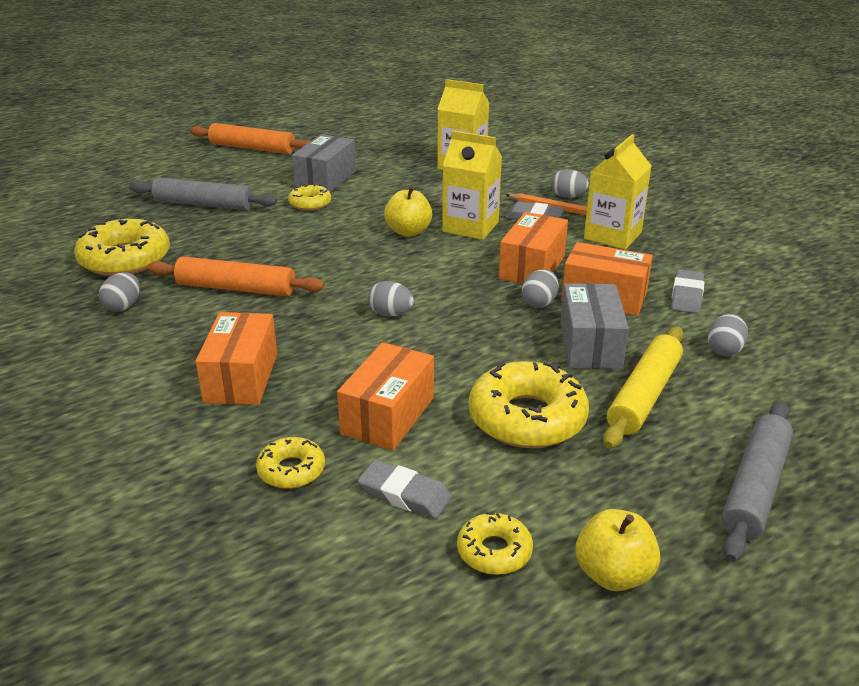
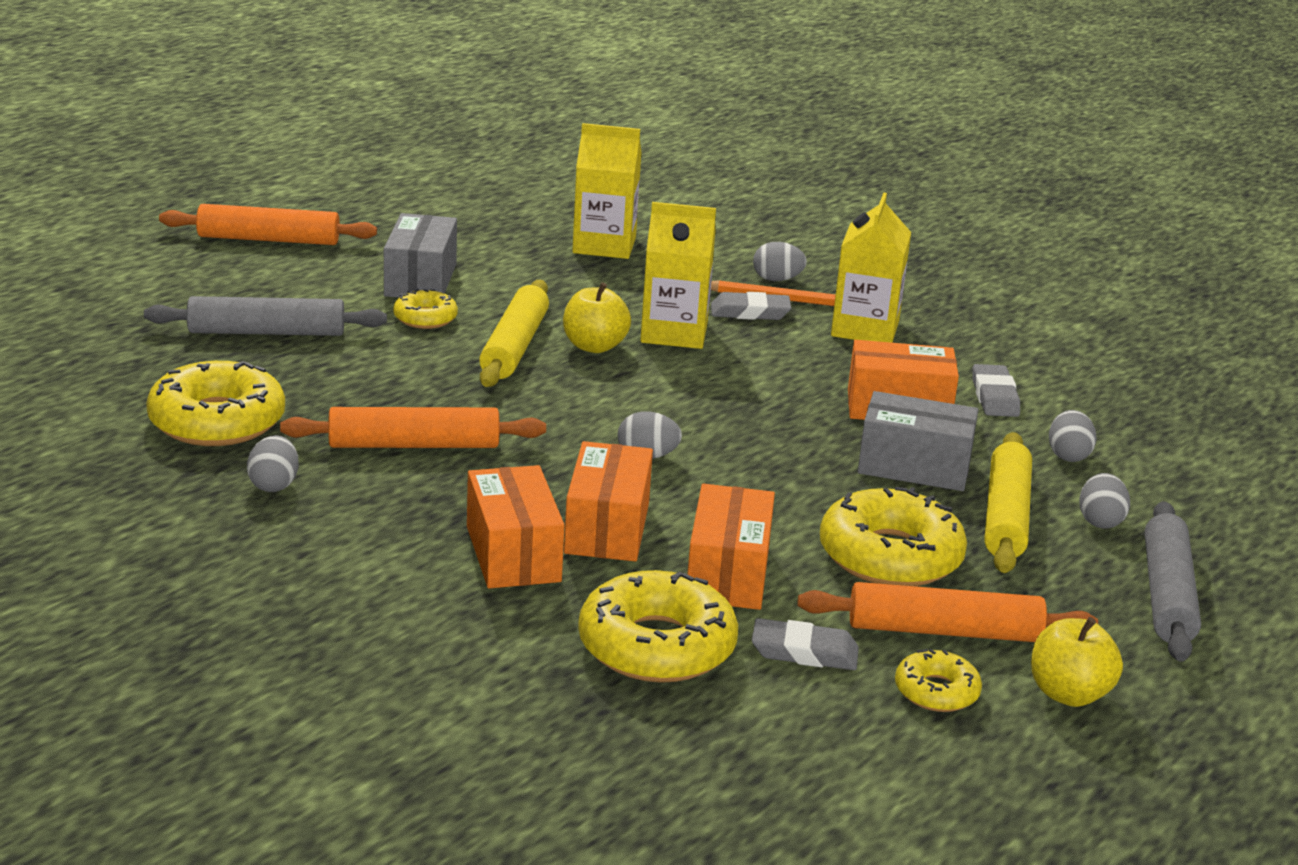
camera: 20 degrees left, 5 degrees down
(291, 470) = (656, 646): yellow donut -> yellow donut, size x1.88
(354, 227) = (514, 347): none -> yellow rolling pin
(532, 267) = (788, 379): orange box -> orange box (607, 528)
(534, 493) = (944, 631): none -> orange rolling pin
(539, 303) = (824, 423): grey egg -> grey egg (1100, 521)
(590, 345) = (914, 467): grey box -> grey box turned 60 degrees counterclockwise

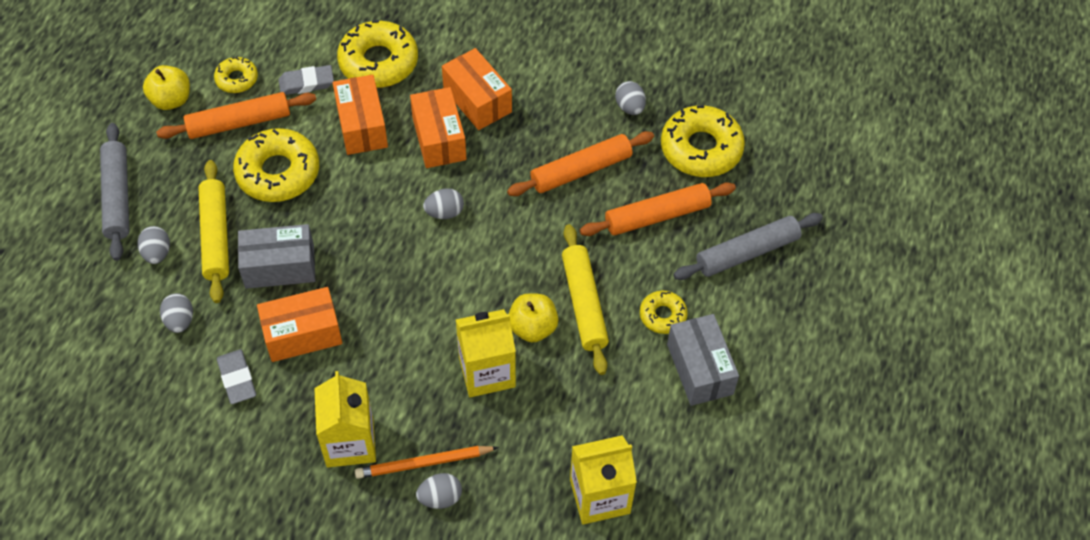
camera: 160 degrees right, 30 degrees up
(268, 239) = (845, 381): orange rolling pin -> orange rolling pin (657, 216)
(750, 312) = (443, 429): grey eraser -> none

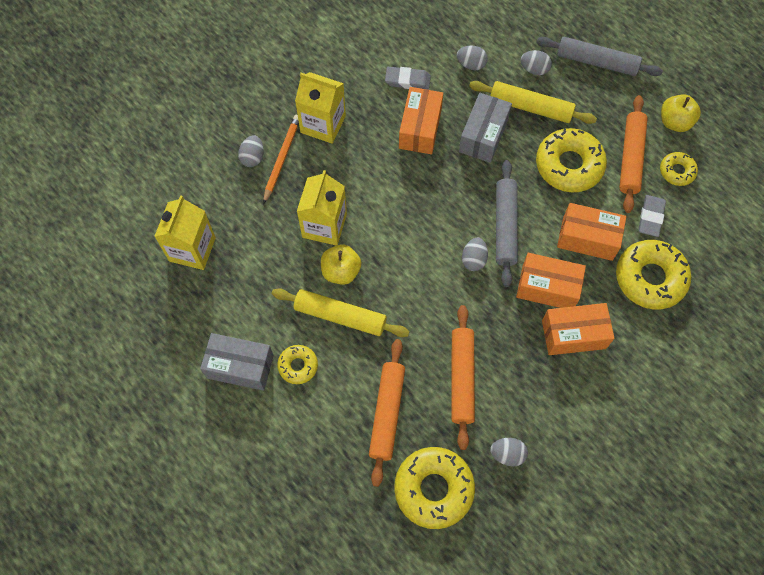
camera: 120 degrees right, 10 degrees up
(747, 252) = (314, 463): grey rolling pin -> grey rolling pin (505, 226)

